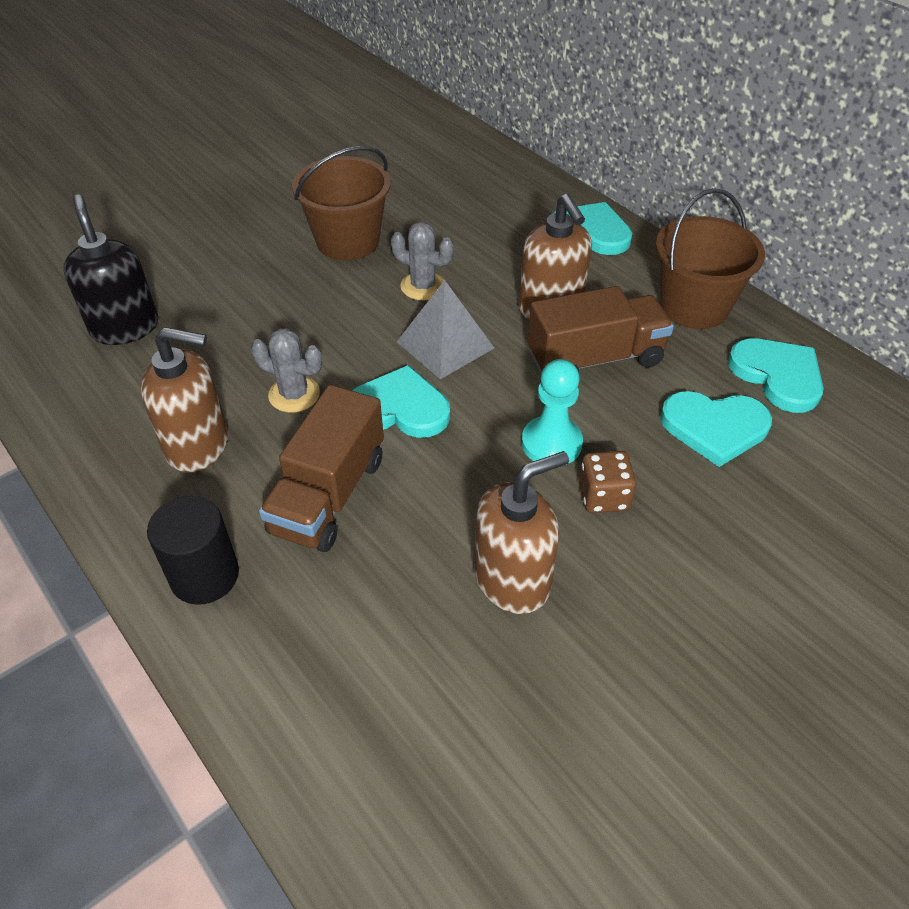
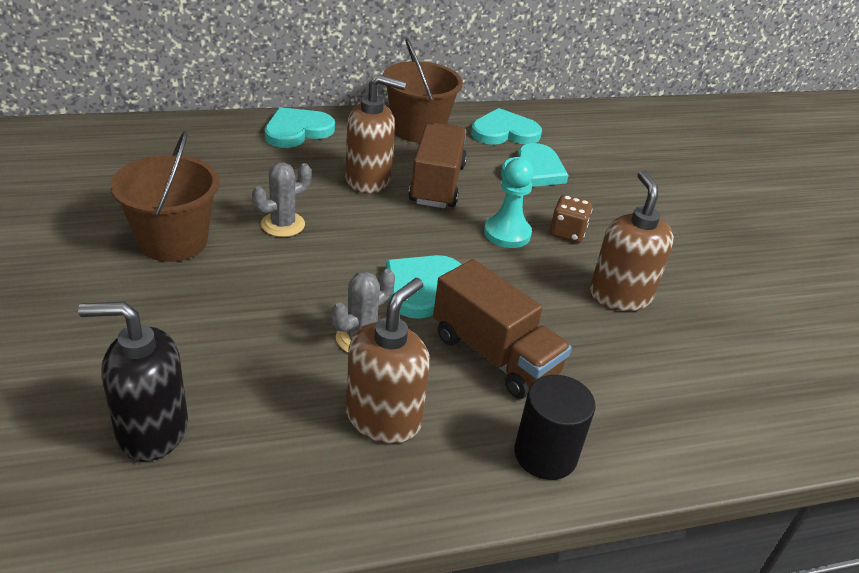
camera: 70 degrees left, 10 degrees down
(445, 345) = (366, 240): grey pyramid -> none

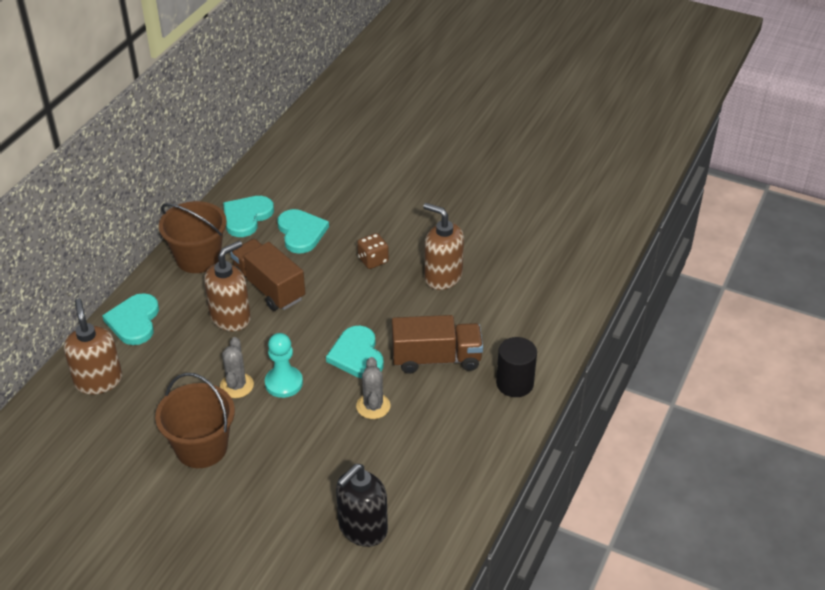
camera: 45 degrees left, 5 degrees up
(384, 418) = (438, 430): brown soap dispenser -> brown soap dispenser (98, 380)
(507, 233) = (347, 287): turquoise pawn -> turquoise pawn (284, 383)

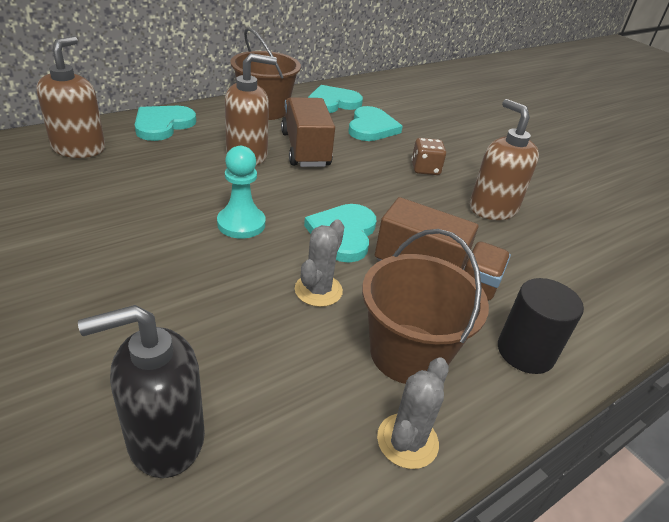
camera: 25 degrees right, 5 degrees down
(201, 448) = (93, 240): brown bucket -> brown bucket (408, 353)
(236, 386) = (192, 205): grey cactus -> grey cactus (407, 441)

